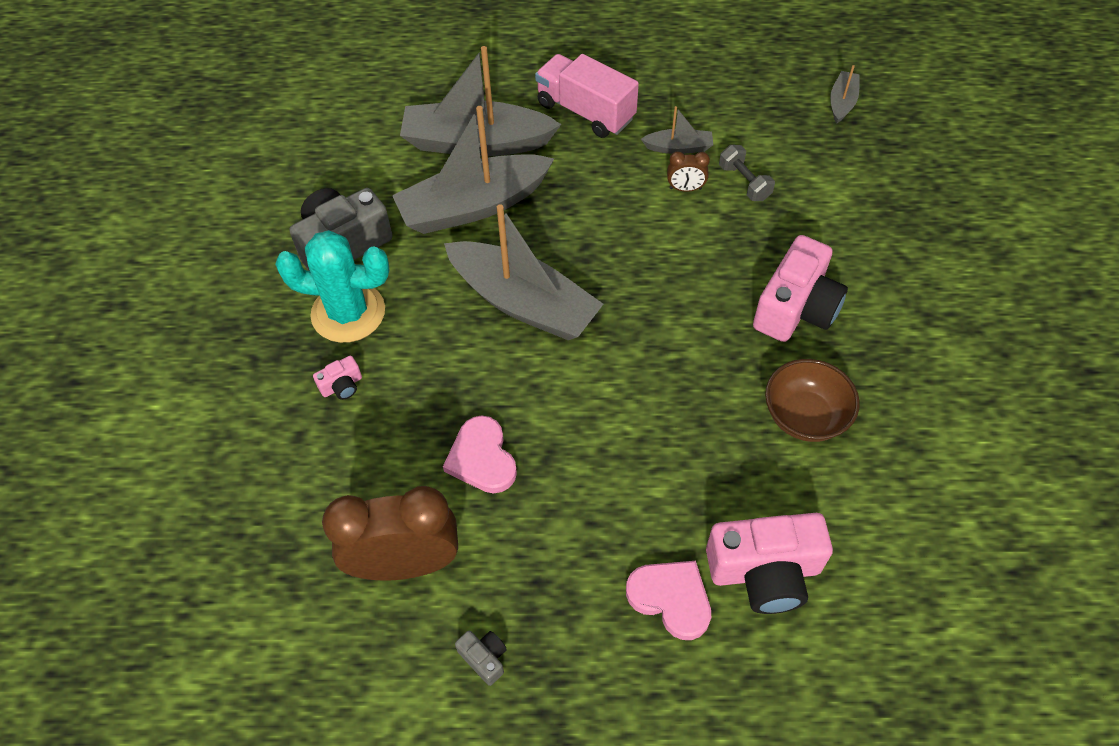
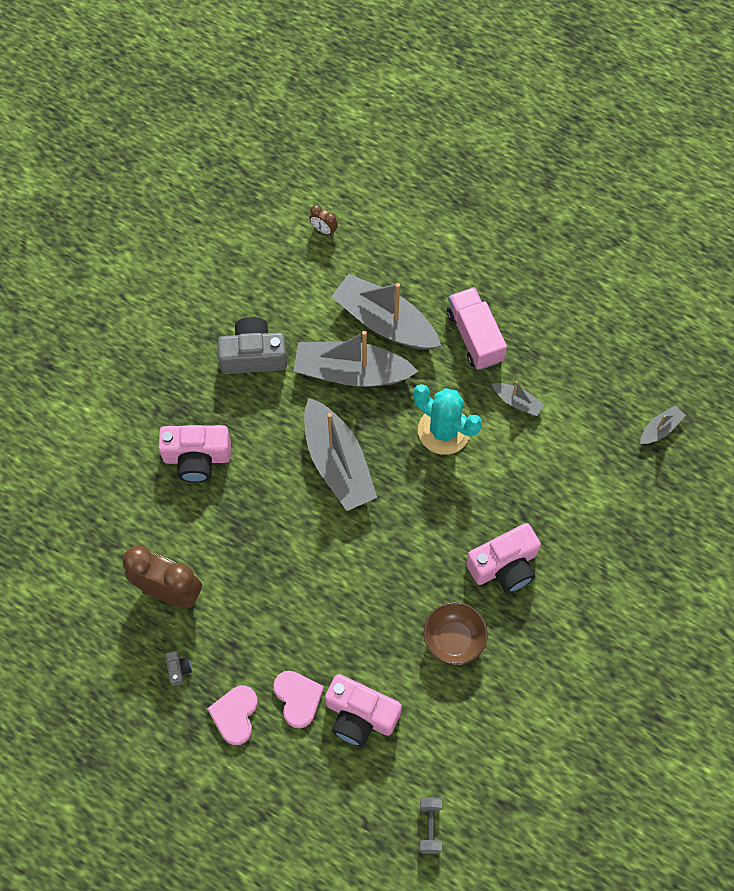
camera: 30 degrees right, 10 degrees up
(342, 386) = (197, 458): pink camera -> pink camera, size x2.28
(348, 313) = (228, 409): turquoise cactus -> turquoise cactus (444, 430)
(482, 458) = (248, 552): pink heart -> pink heart (235, 715)
(685, 189) = (498, 437): brown clock -> brown clock (324, 230)
(744, 182) = (541, 455): grey dumbbell -> grey dumbbell (430, 827)

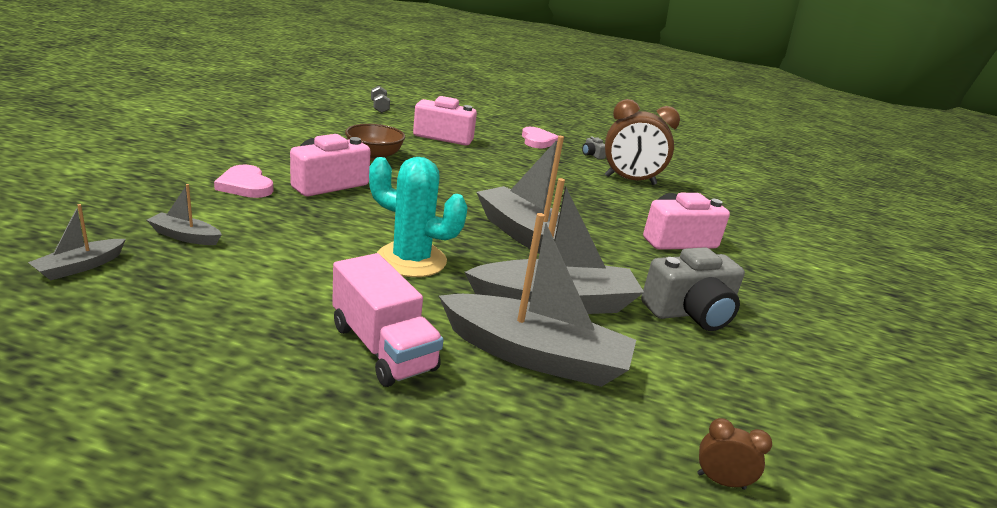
camera: 160 degrees right, 40 degrees down
(298, 698) = (495, 143): pink heart -> pink heart (245, 185)
(517, 402) = (309, 285): grey boat -> grey boat (185, 236)

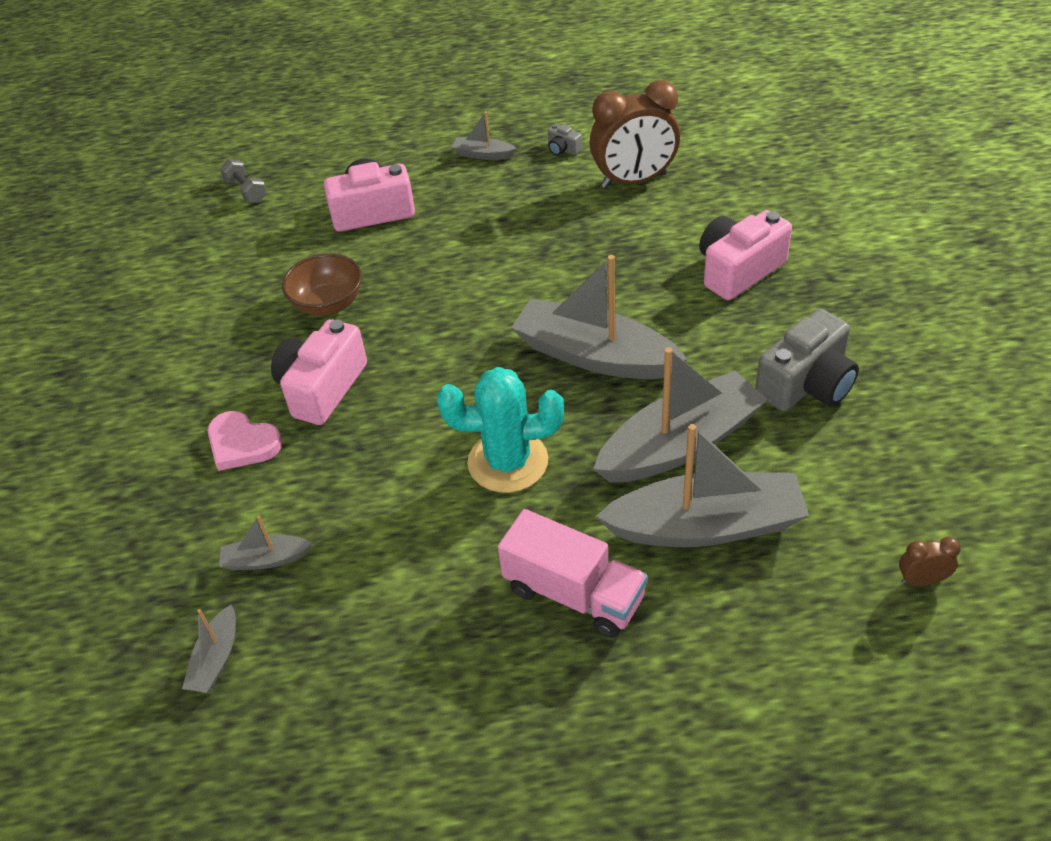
camera: 15 degrees left, 20 degrees up
(537, 141) = (483, 154): pink heart -> grey boat

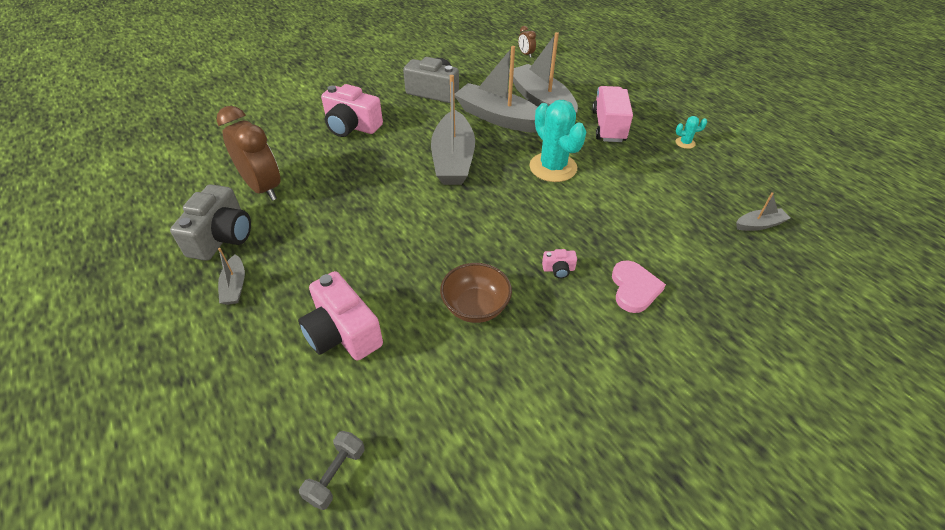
camera: 120 degrees left, 0 degrees up
(266, 559) = (694, 234): grey boat -> none
(322, 388) = (558, 269): pink camera -> pink camera, size x0.44
(457, 692) = (685, 143): none -> turquoise cactus
(563, 149) = (222, 237): grey camera -> grey camera, size x2.28

